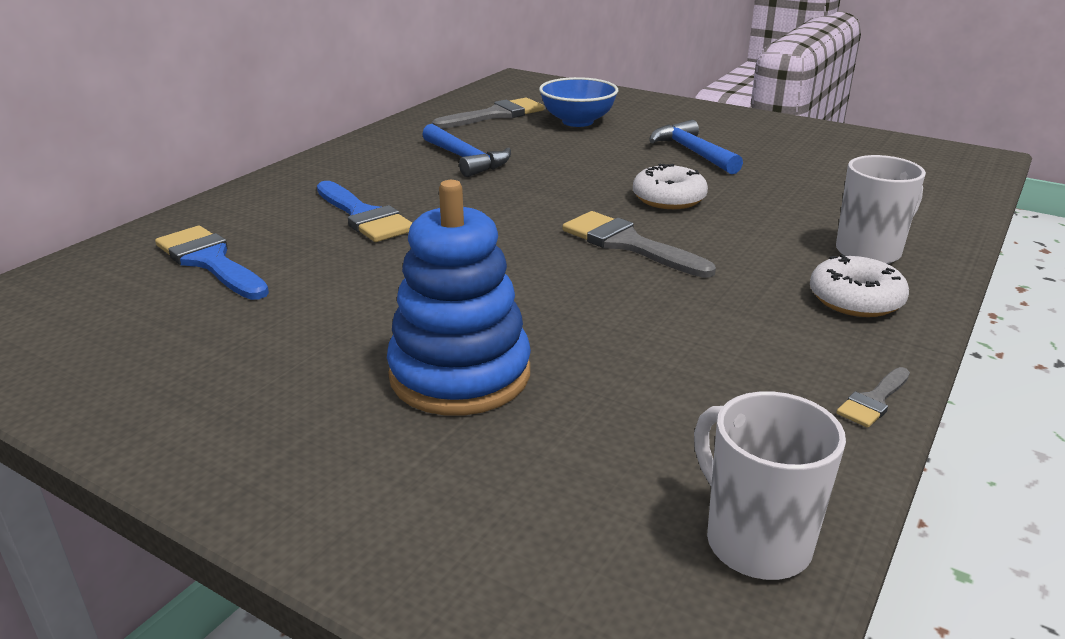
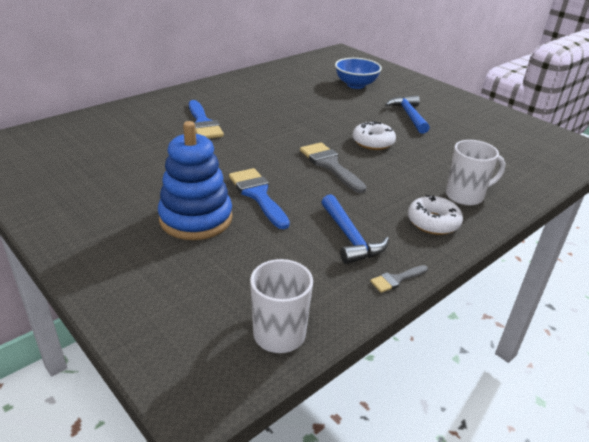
camera: 15 degrees right, 5 degrees up
(210, 261) = (115, 135): blue brush -> blue brush (257, 195)
(466, 159) = (277, 99): blue hammer -> blue hammer (350, 238)
(495, 115) = (312, 73): grey brush -> none

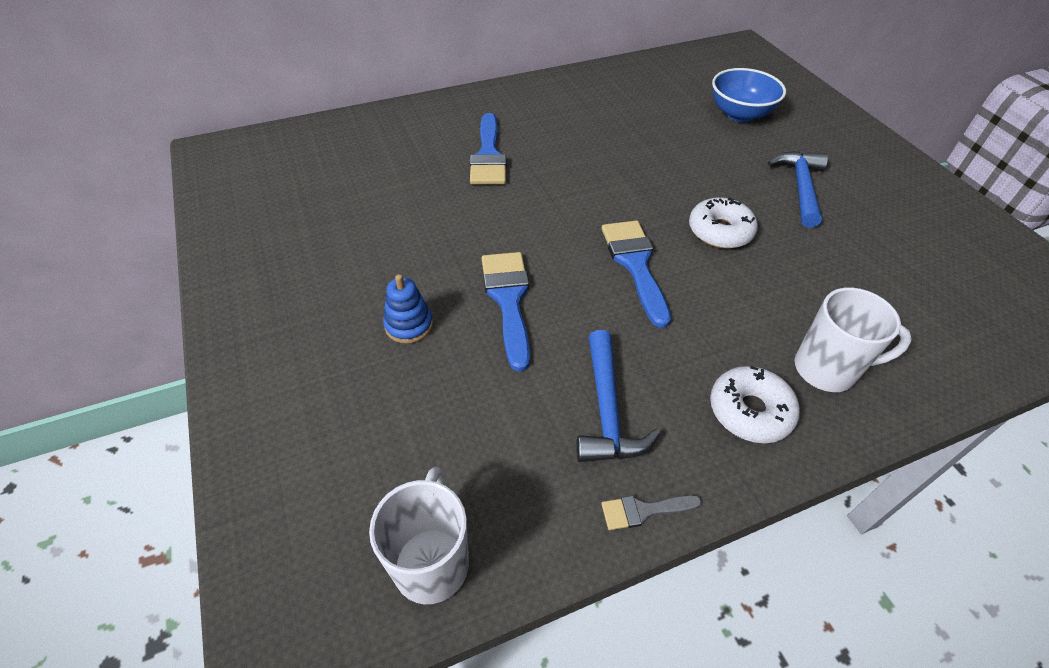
camera: 20 degrees right, 15 degrees up
(196, 218) = (409, 325): blue stacking toy -> blue stacking toy, size x0.48
(330, 165) = (635, 264): grey brush -> blue brush

